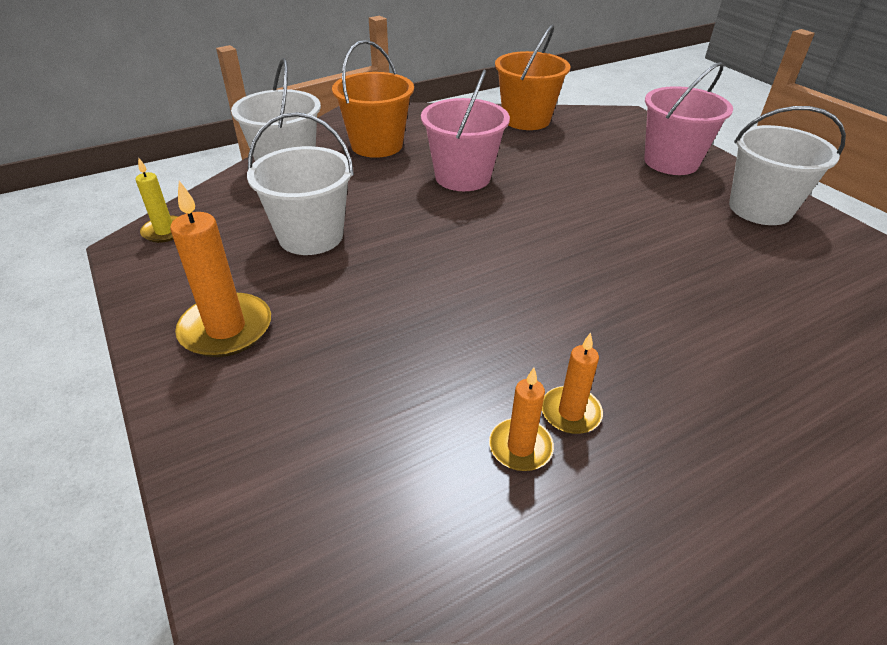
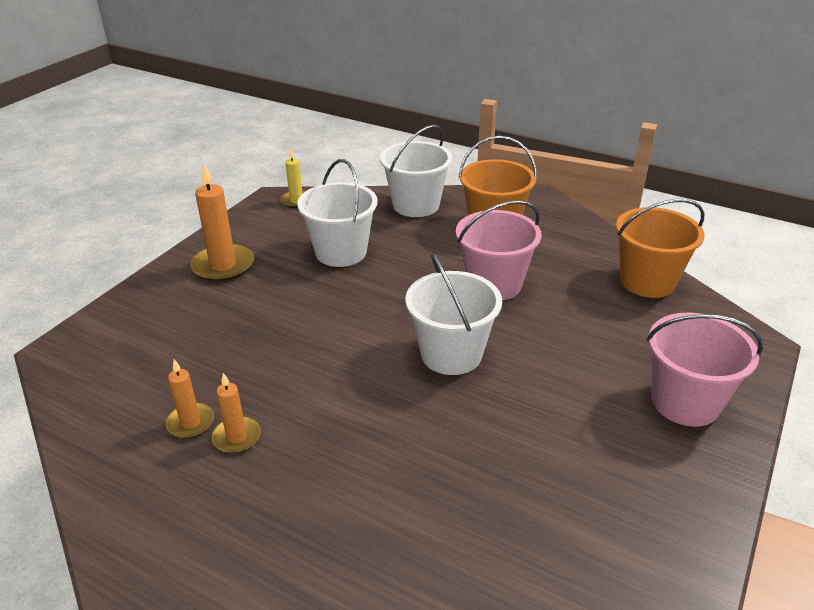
camera: 60 degrees right, 5 degrees down
(760, 209) = (659, 496): white bucket -> white bucket (451, 354)

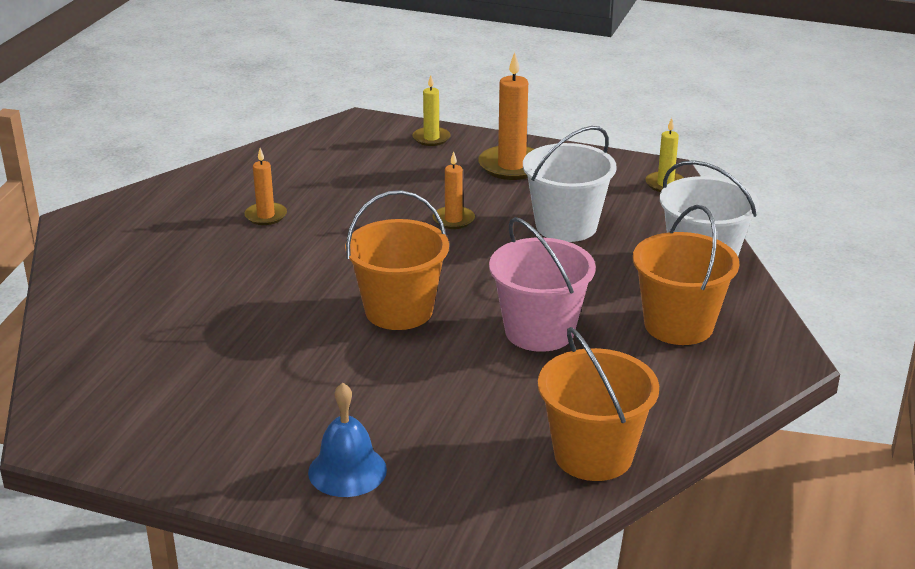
camera: 80 degrees right, 5 degrees down
(135, 305) = (431, 138): none -> yellow candle
(190, 423) = (280, 193): orange candle -> orange candle (453, 220)
(451, 354) = (399, 311): white bucket -> orange bucket
(685, 402) = (347, 470): pink bucket -> blue bell

